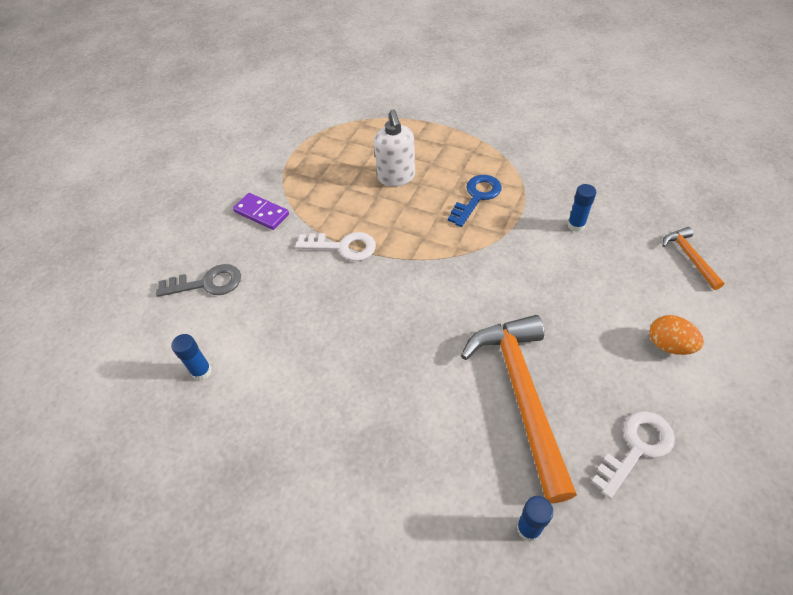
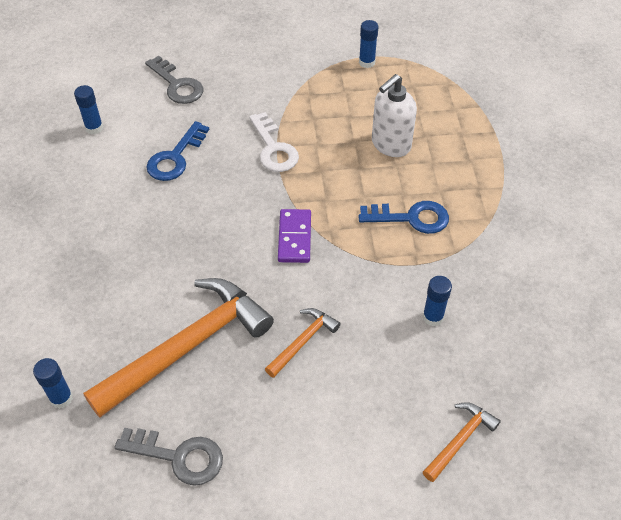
camera: 55 degrees right, 0 degrees up
(261, 213) = (274, 76): purple domino -> purple domino (294, 238)
(296, 319) = (175, 157): none -> blue key
(300, 154) = (367, 62): none -> blue glue stick
(558, 311) = (303, 341): none -> orange hammer
(636, 448) = (178, 456): white key -> grey key
(669, 345) = (318, 452): orange egg -> none

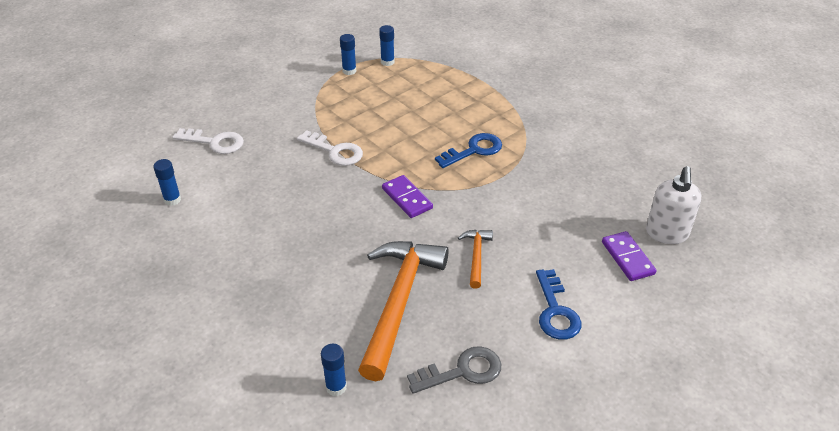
camera: 35 degrees left, 10 degrees down
(175, 157) = (263, 190): blue key -> blue key (555, 311)
(177, 85) = (214, 142): grey key -> white key
(390, 144) = (416, 113): white soap dispenser -> white soap dispenser (666, 233)
(433, 317) = (544, 200): blue glue stick -> blue glue stick (387, 62)
(460, 440) = (628, 258): orange hammer -> purple domino

